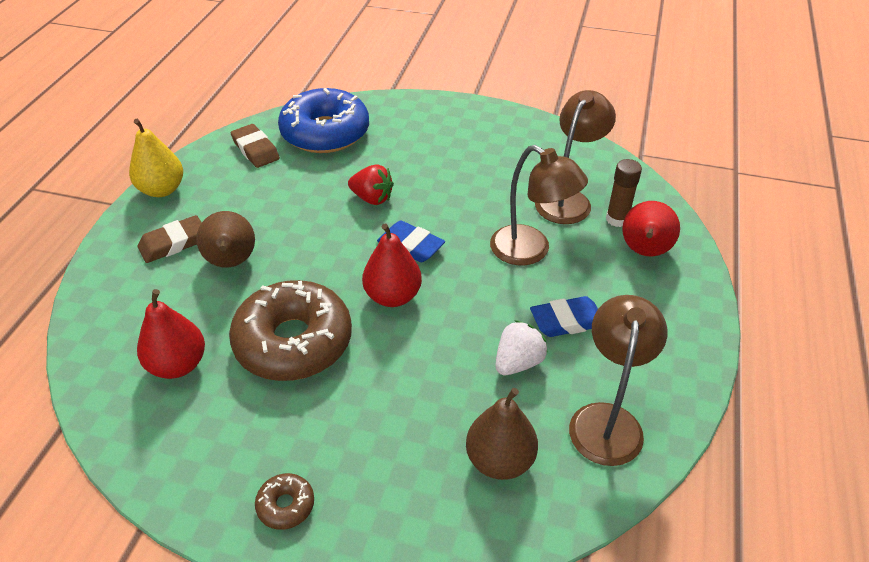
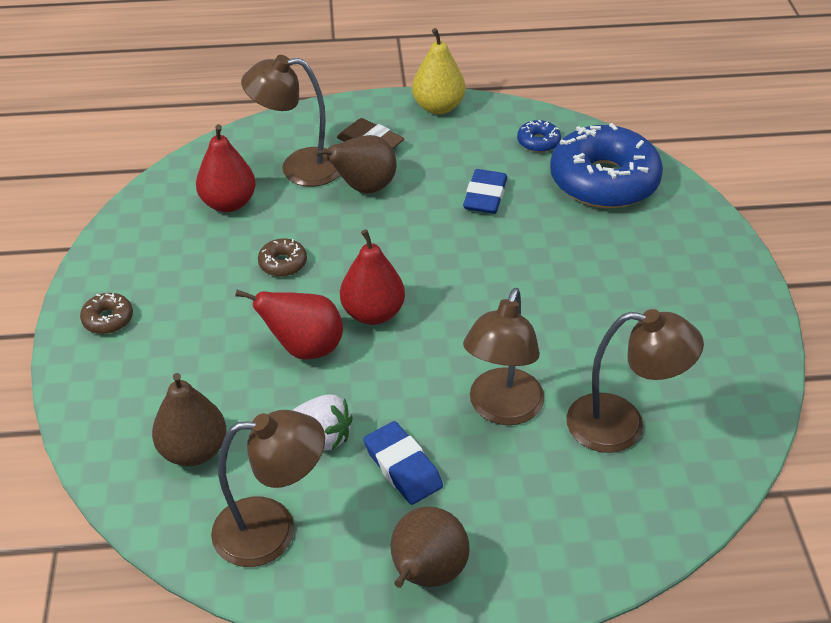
camera: 70 degrees right, 0 degrees up
(167, 300) = (298, 168): none -> brown lamp
(255, 150) = (538, 142): brown eraser -> blue donut
(293, 342) = (283, 263): brown donut -> brown donut, size x0.41
(372, 198) = (514, 252): red strawberry -> none
(411, 245) = (455, 305): blue eraser -> blue eraser (485, 196)
(617, 219) = (612, 484): brown glue stick -> none
(644, 252) = (563, 525): red pear -> red pear (304, 348)
(671, 334) = (426, 574): none -> brown pear

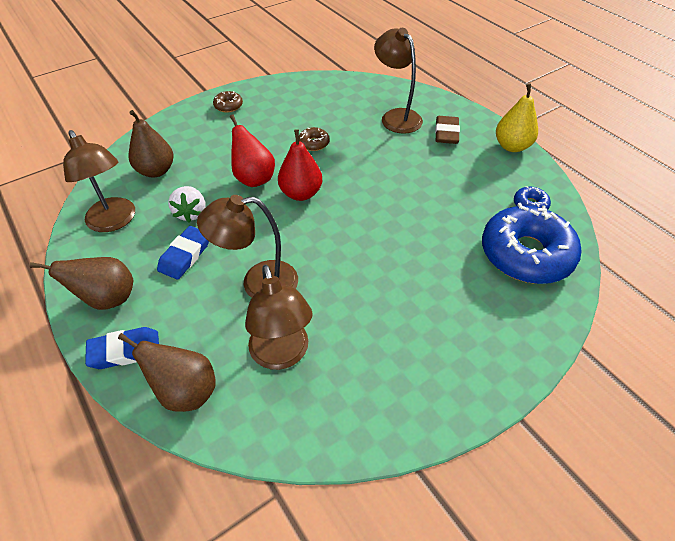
camera: 60 degrees right, 5 degrees up
(228, 203) = (344, 105): red pear -> none
(364, 188) = (404, 147): brown pear -> brown pear (185, 391)
(485, 196) = (448, 200): blue eraser -> blue eraser (125, 351)

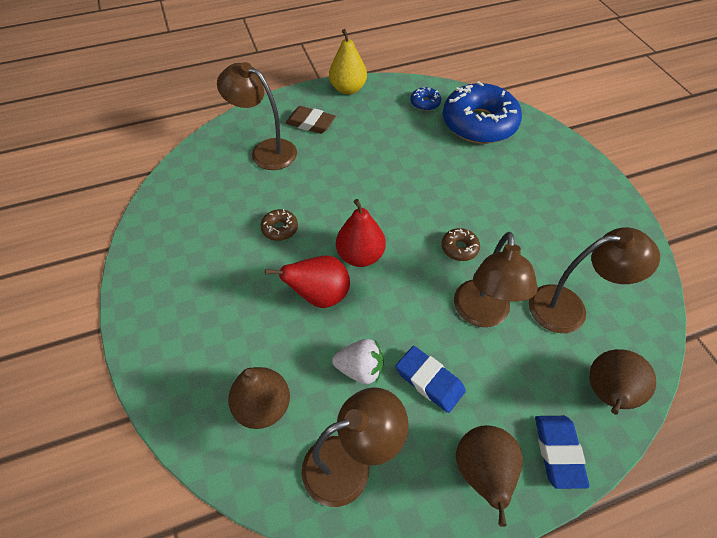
camera: 75 degrees left, 5 degrees up
(228, 106) = (158, 304): brown donut -> brown donut (459, 248)
(396, 116) = (266, 151): brown lamp -> brown lamp turned 45 degrees clockwise

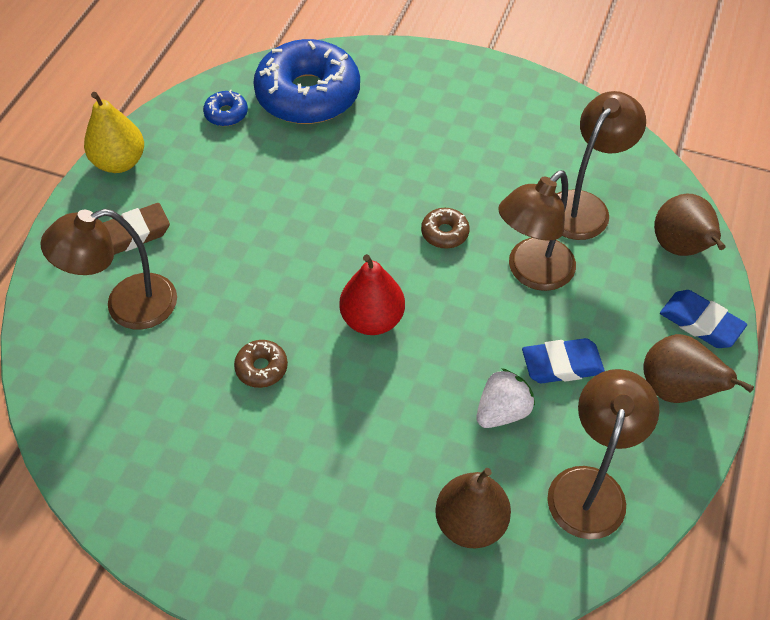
camera: 50 degrees left, 0 degrees up
(320, 295) = (387, 389): red pear -> none
(482, 314) = (532, 273): brown lamp -> brown lamp turned 90 degrees clockwise

